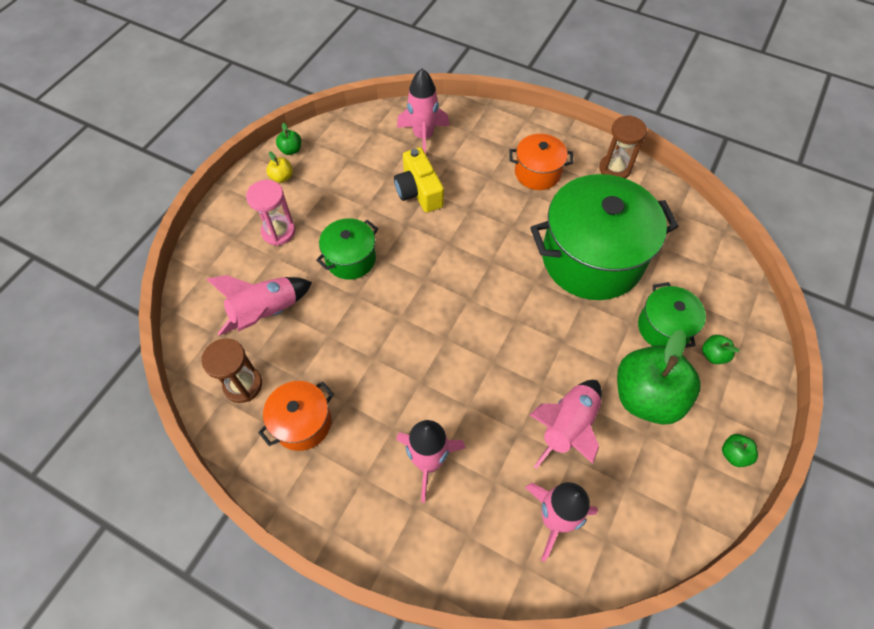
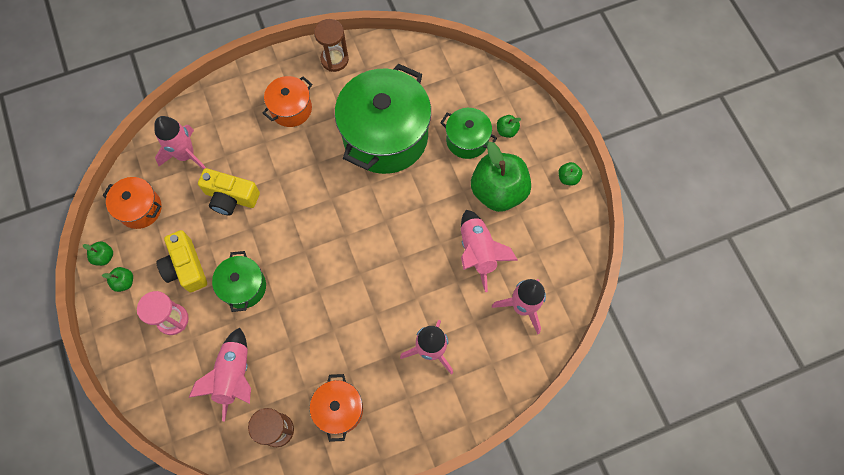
camera: 50 degrees left, 10 degrees up
(282, 177) = (124, 282): yellow apple -> green apple
(331, 207) = (186, 267): none -> yellow camera
(351, 142) = (140, 209): none -> orange pot

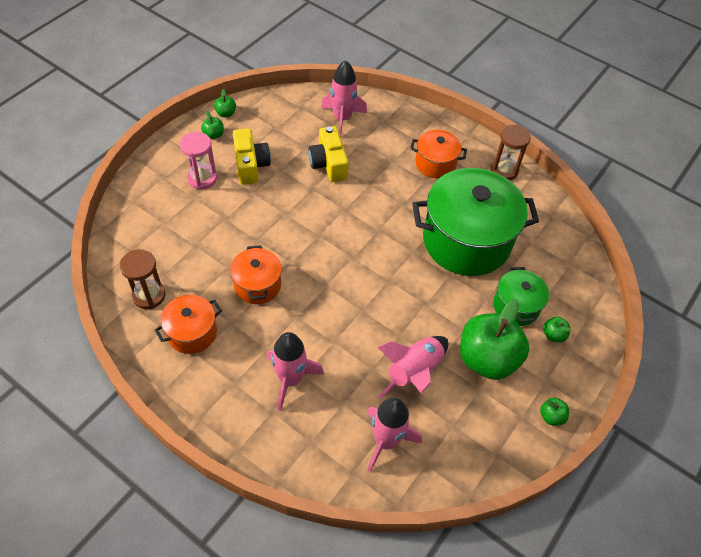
camera: 55 degrees right, 15 degrees down
(140, 209) = (278, 114): orange pot -> orange pot (257, 285)
(186, 267) = (250, 165): yellow camera -> yellow camera turned 135 degrees clockwise
(234, 375) = (179, 242): pink rocket -> none
(244, 287) = (259, 210): green pot -> none

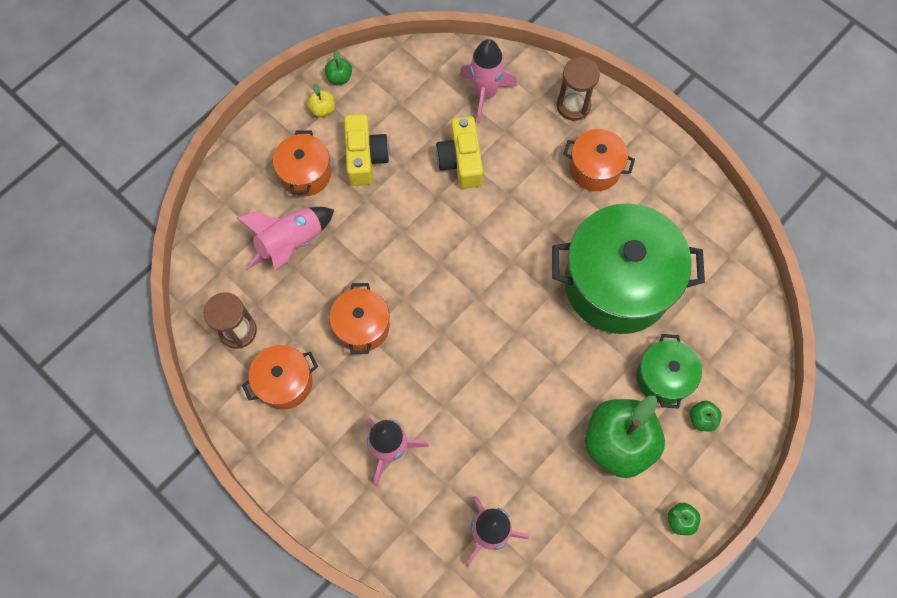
camera: 10 degrees right, 15 degrees up
(202, 178) = (305, 174): pink hourglass -> orange pot
(213, 135) = (323, 109): green apple -> yellow apple
(413, 372) = (530, 452): pink rocket -> pink rocket (291, 243)
(504, 170) = (681, 184): brown hourglass -> brown hourglass (573, 106)

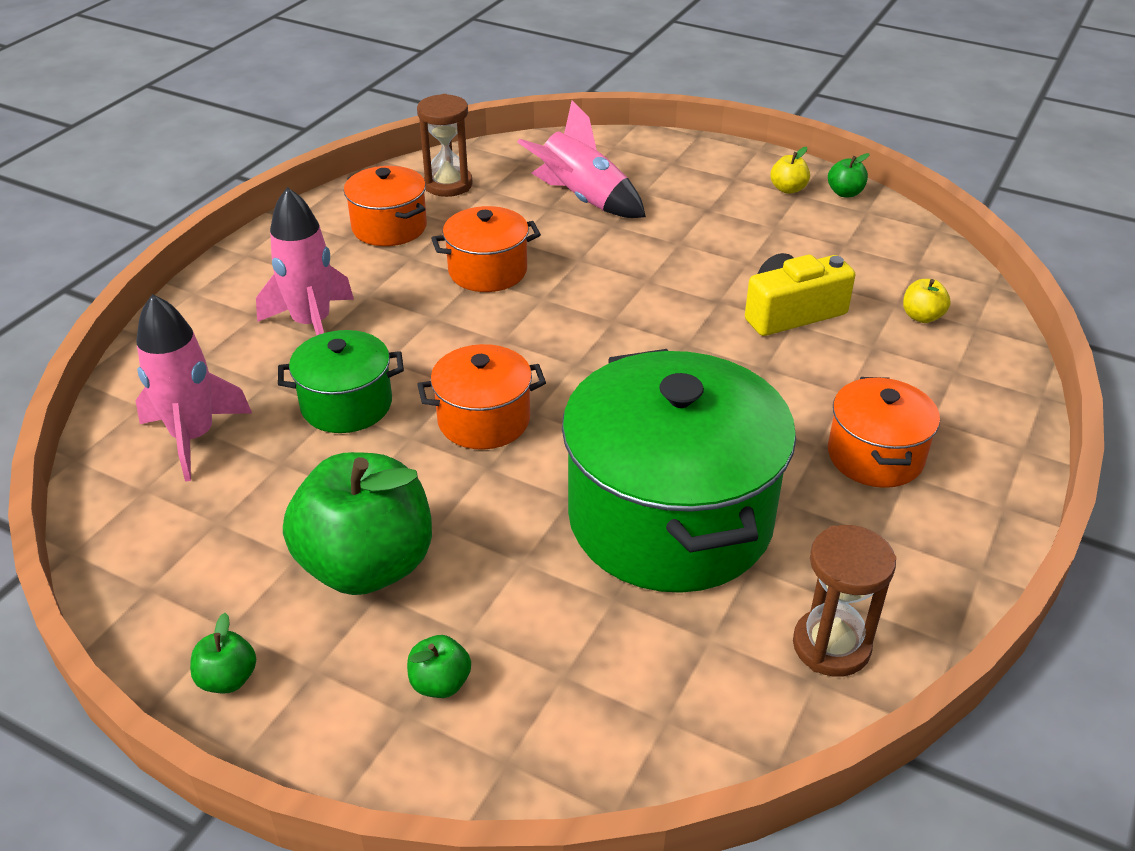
camera: 75 degrees right, 30 degrees down
(305, 174) = (686, 193): orange pot -> orange pot (484, 420)
(365, 157) = (740, 231): yellow camera -> none
(485, 94) = (922, 316): pink rocket -> yellow apple
(573, 106) = (976, 412): brown hourglass -> brown hourglass (831, 646)
(663, 377) = (509, 611): green pot -> green pot (346, 405)

